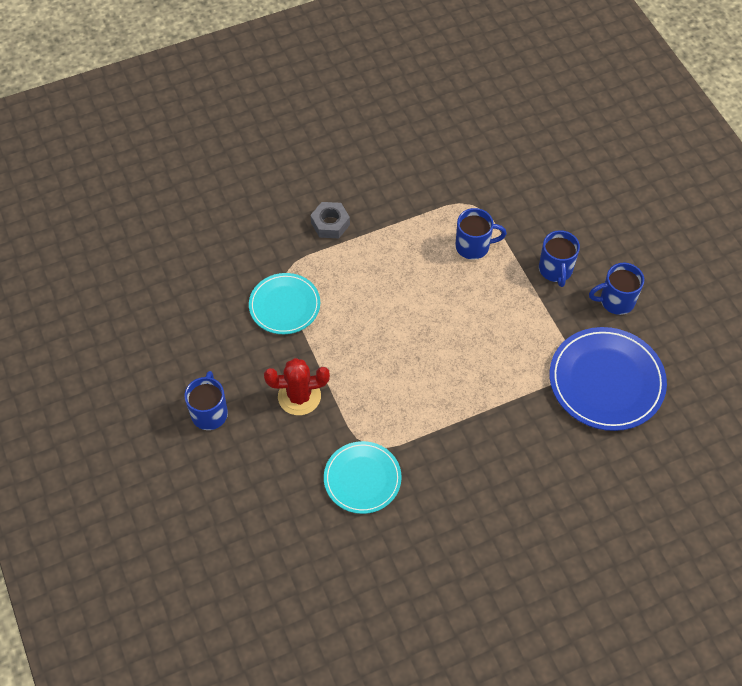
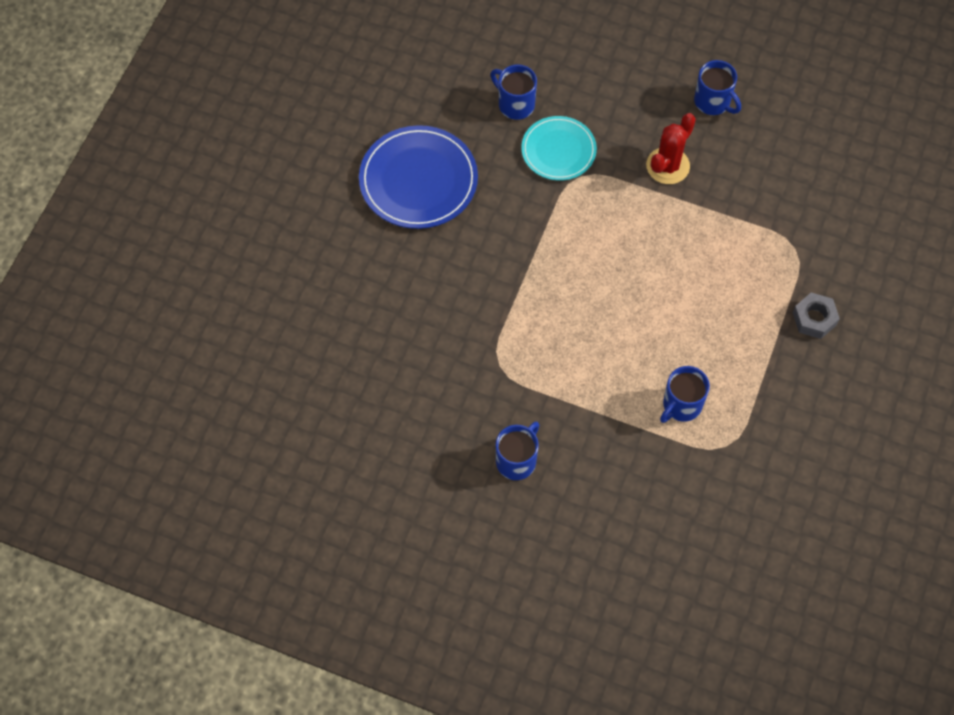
camera: 135 degrees right, 5 degrees up
(284, 305) = (762, 221): turquoise plate -> none
(555, 270) = (593, 445): blue mug -> blue mug (515, 104)
(606, 381) = (458, 379): blue plate -> blue plate (418, 180)

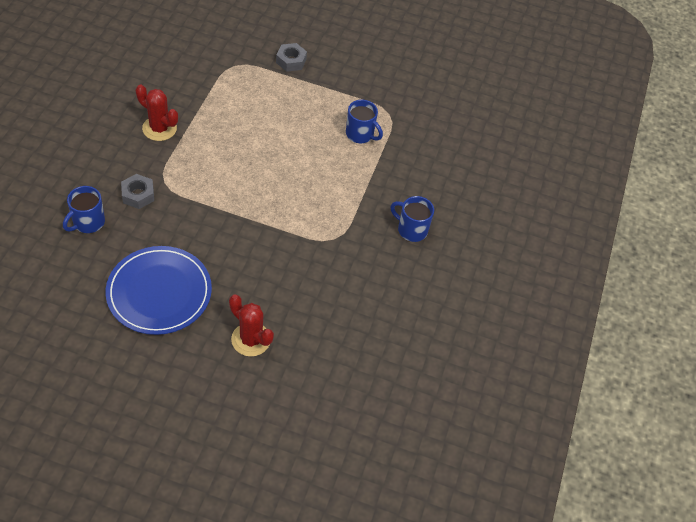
camera: 100 degrees left, 10 degrees down
(354, 273) = (251, 339): none -> red cactus
(558, 150) = (138, 195): turquoise plate -> grey nut
(713, 102) = (103, 98): blue mug -> none

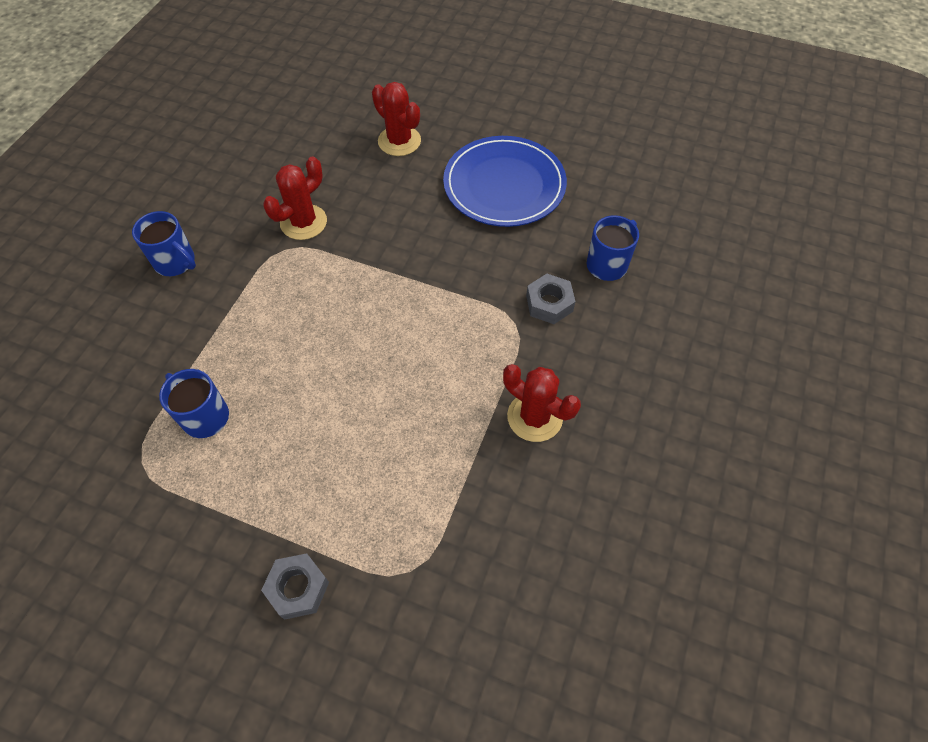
camera: 170 degrees left, 5 degrees up
(323, 260) = (303, 222): none -> red cactus

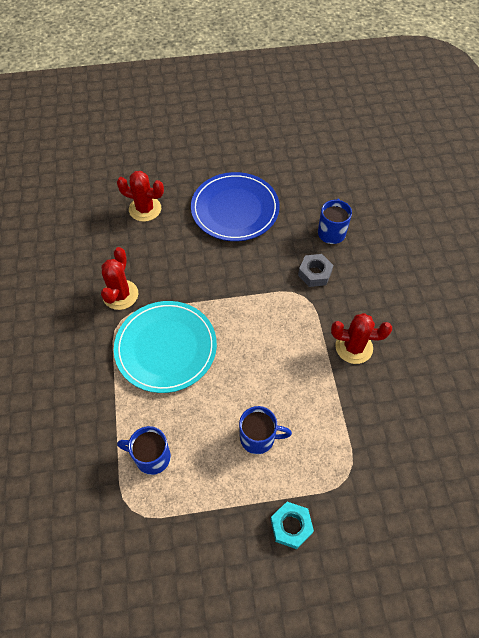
camera: 30 degrees left, 0 degrees up
(176, 262) = (49, 366): blue mug -> blue mug (258, 438)
(298, 588) = (291, 526): grey nut -> turquoise nut
(309, 304) = (166, 348): none -> turquoise plate

